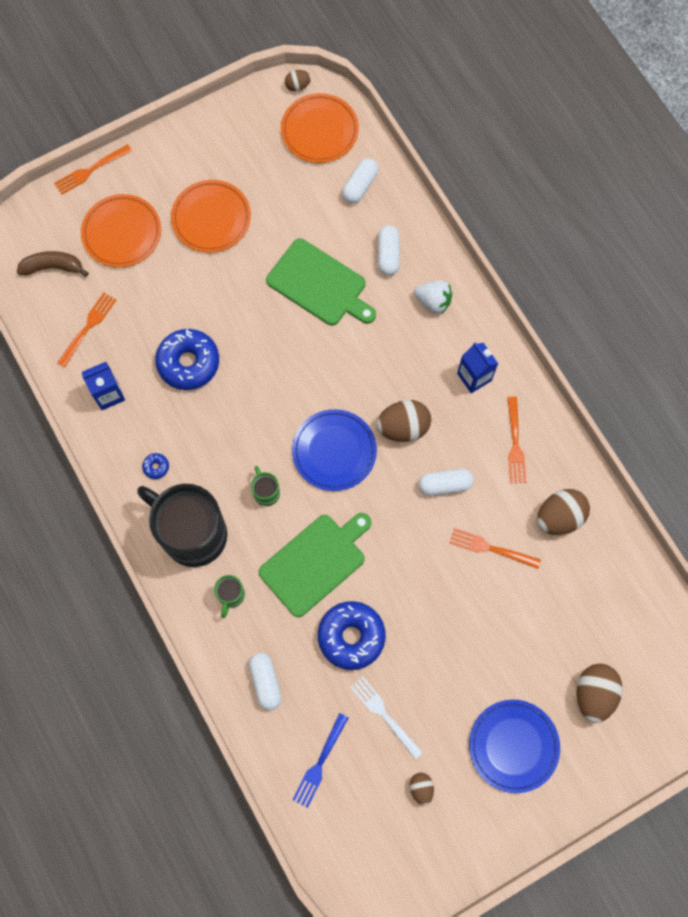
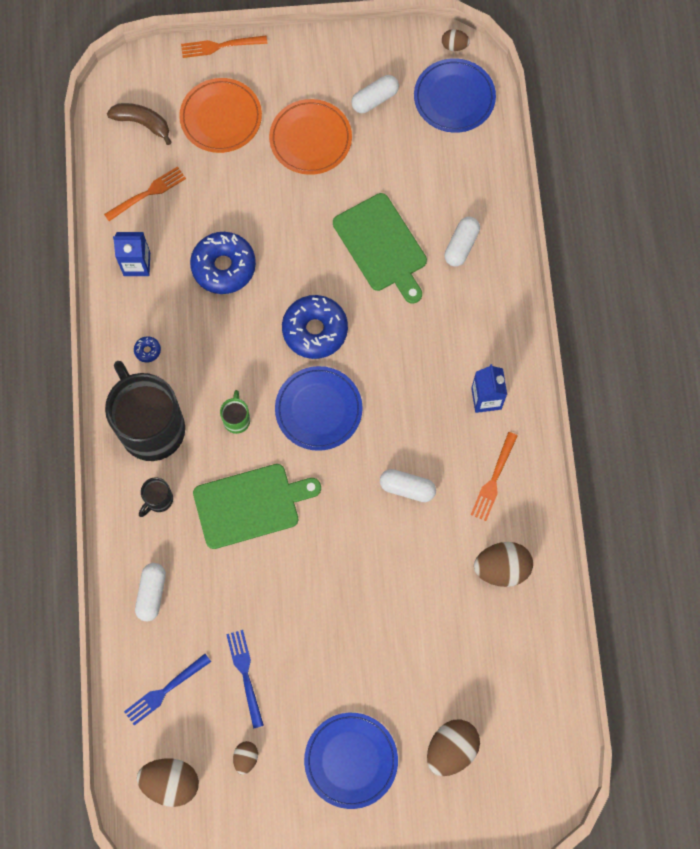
camera: 25 degrees right, 0 degrees up
(231, 596) = (158, 500): green mug -> black mug
(319, 131) = (454, 98): orange plate -> blue plate
(351, 636) = (250, 589): blue donut -> blue donut (315, 330)
(360, 186) = (467, 167): white capsule -> white capsule (375, 99)
(384, 715) = (245, 674): white fork -> blue fork
(403, 427) = (394, 416): brown egg -> brown egg (171, 782)
(433, 302) = (482, 309): white strawberry -> none
(491, 548) = (421, 567): orange fork -> none

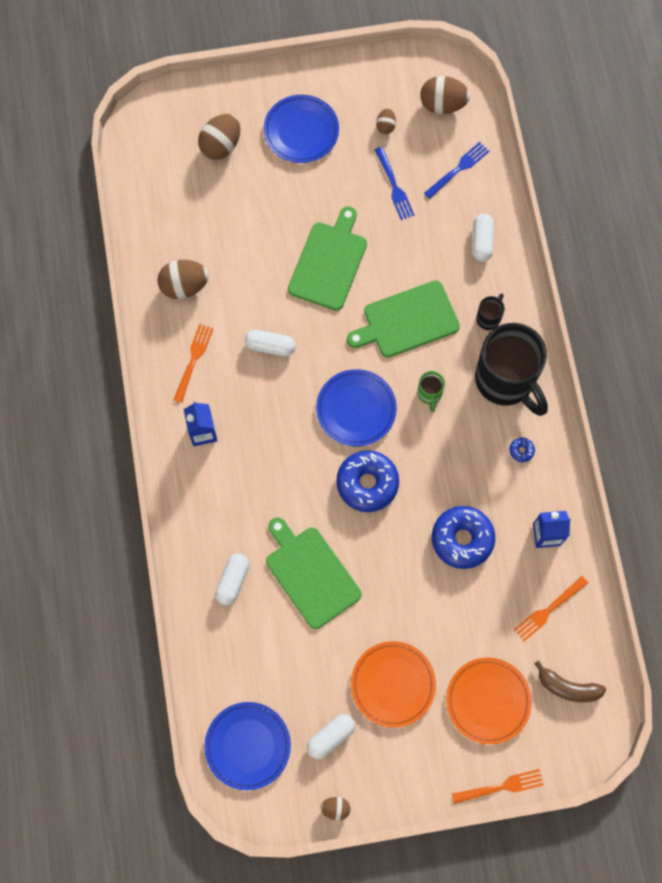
camera: 175 degrees right, 0 degrees up
(332, 582) = (329, 263): none -> green cutting board
(454, 46) = (251, 810): brown egg -> brown egg (335, 808)

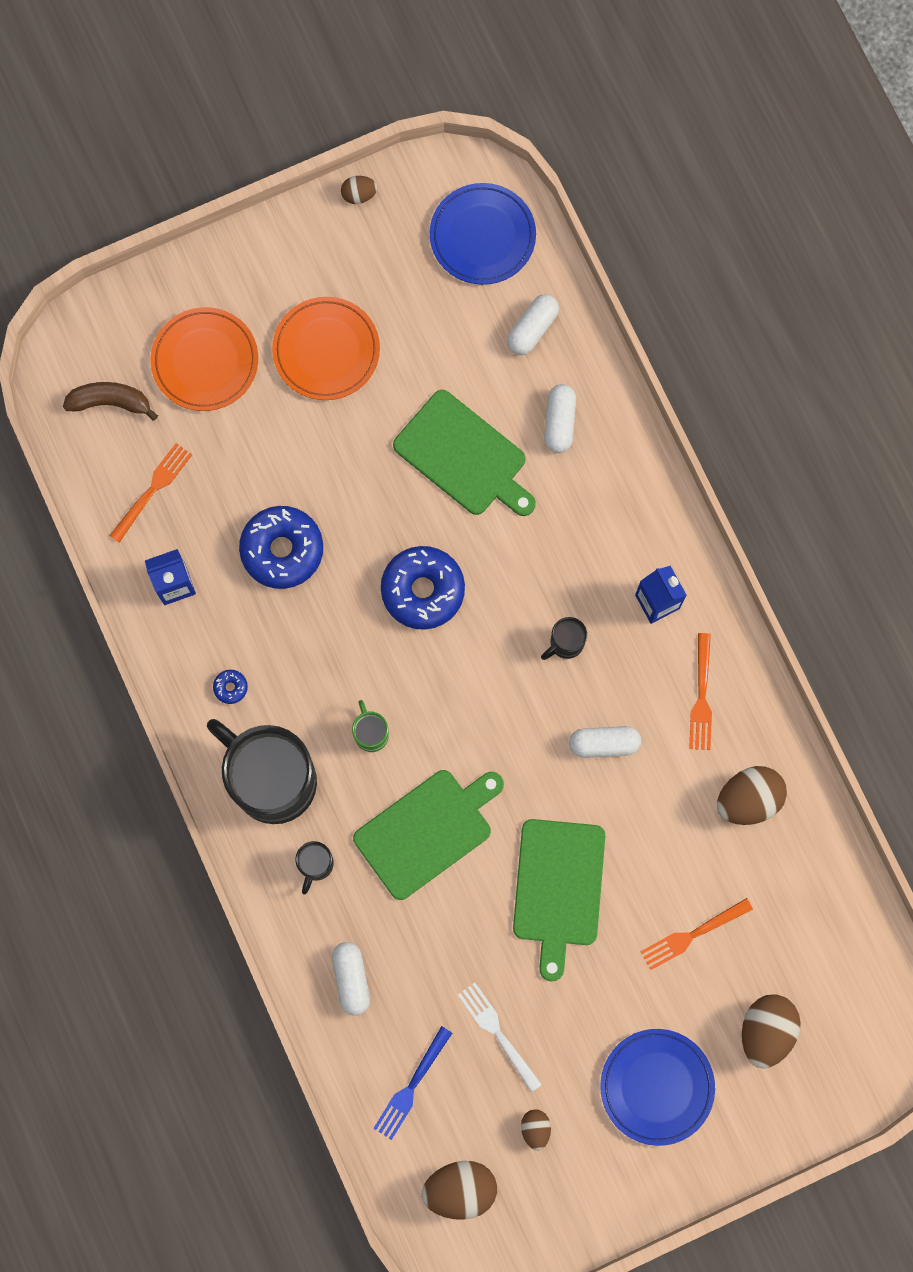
camera: 165 degrees right, 5 degrees up
(276, 420) = (565, 643): none -> black mug
(331, 737) = (386, 271): white capsule -> white capsule (532, 329)
(356, 409) = (464, 686): blue plate -> none
(394, 186) = (498, 1033): blue fork -> white fork
(501, 787) = (168, 268): orange fork -> orange fork (692, 934)

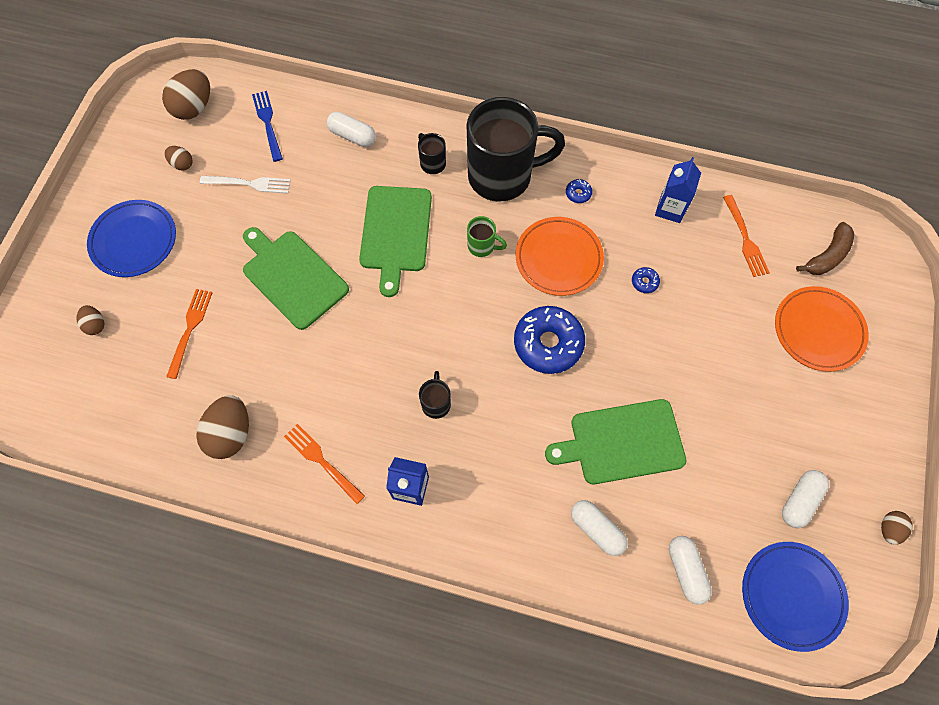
camera: 130 degrees right, 10 degrees down
(282, 550) = (644, 282): blue donut -> blue donut, size x0.41
(326, 350) = (772, 412): orange plate -> orange plate (558, 258)
(604, 744) = (351, 373): white capsule -> white capsule (799, 500)
(766, 1031) = (95, 325): brown egg -> brown egg, size x0.53

